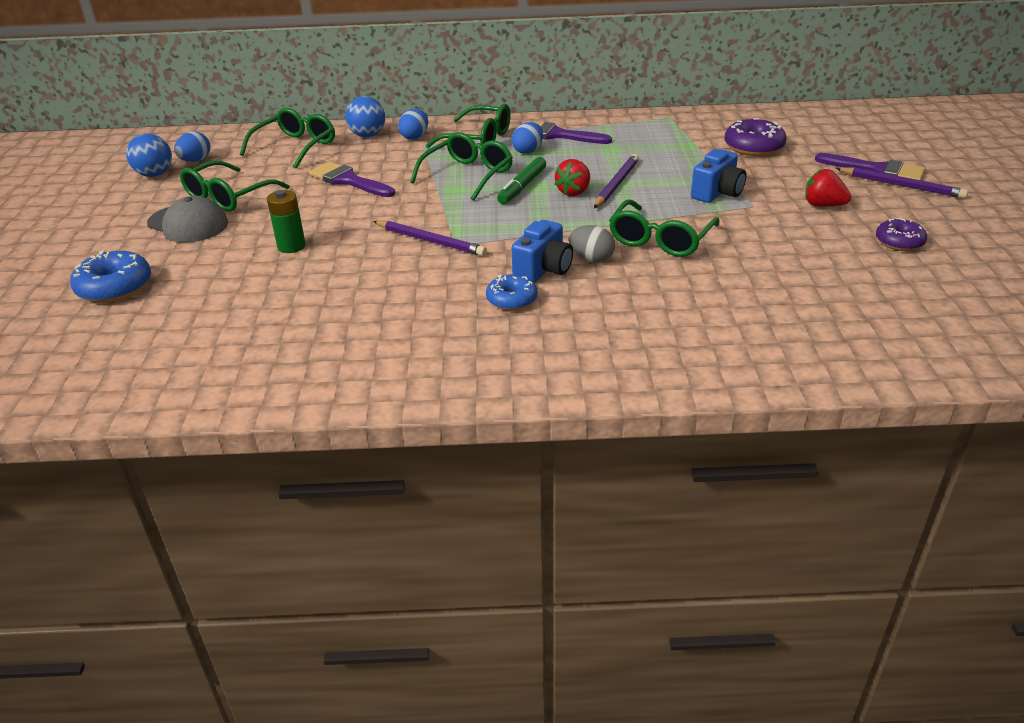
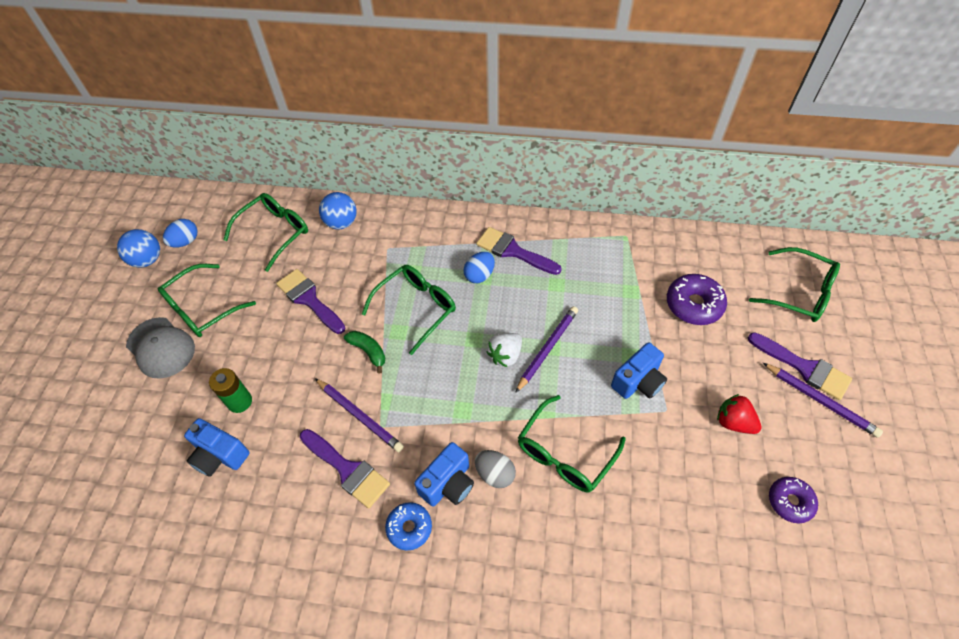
camera: 10 degrees right, 20 degrees up
(115, 287) = (85, 440): blue donut -> none
(280, 280) = (220, 455): none -> blue camera
(415, 137) = (382, 233): blue egg -> none
(425, 204) = (368, 351): none -> green banana
(429, 273) = (347, 469): none -> purple brush
(479, 139) = (439, 246): green glasses -> green glasses (799, 293)
(522, 187) = (460, 338): green marker -> none
(574, 192) = (505, 355): red strawberry -> white strawberry

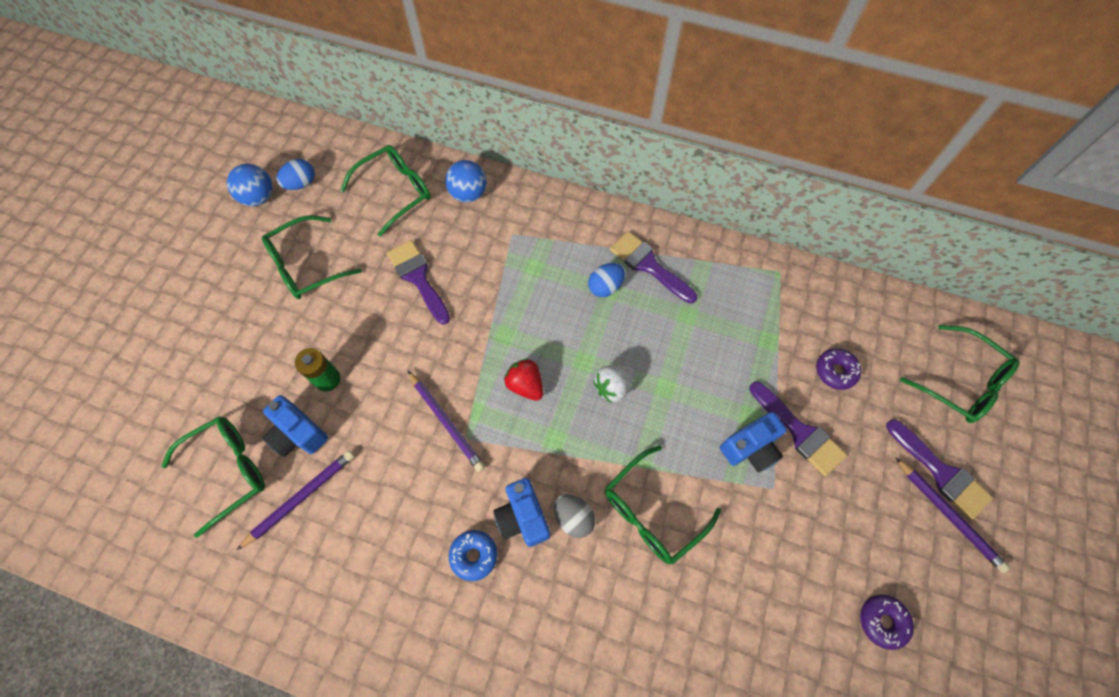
camera: 10 degrees right, 10 degrees up
(161, 348) = (258, 301): grey cap -> none
(347, 469) = (423, 478): purple brush -> purple brush (799, 432)
(368, 351) = (469, 351): green banana -> none
(416, 308) = (529, 312): green glasses -> green glasses (228, 470)
(448, 484) = (523, 517): blue camera -> blue camera turned 105 degrees clockwise
(547, 349) = (660, 389): purple pencil -> purple pencil (300, 498)
(693, 305) = (835, 371): purple donut -> purple donut, size x0.66
(733, 422) = (844, 518): red strawberry -> red strawberry (525, 385)

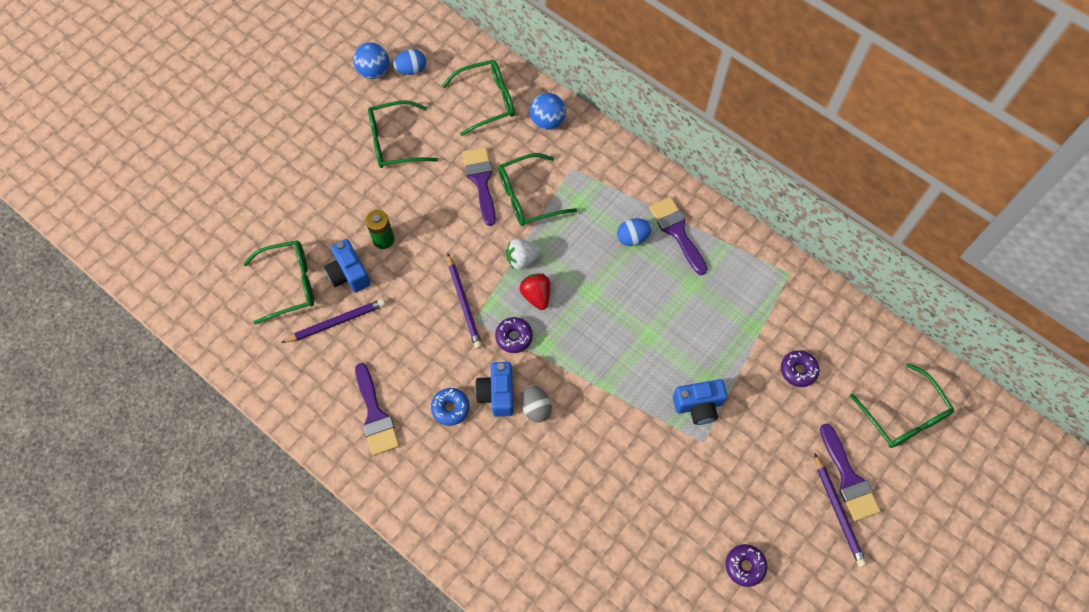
camera: 20 degrees right, 0 degrees up
(517, 442) = (514, 337): none -> purple donut
(613, 387) = (606, 320): white strawberry -> white strawberry (522, 259)
(652, 512) = (598, 425): green glasses -> green glasses (528, 197)
(799, 432) = (745, 407): purple brush -> purple brush (375, 415)

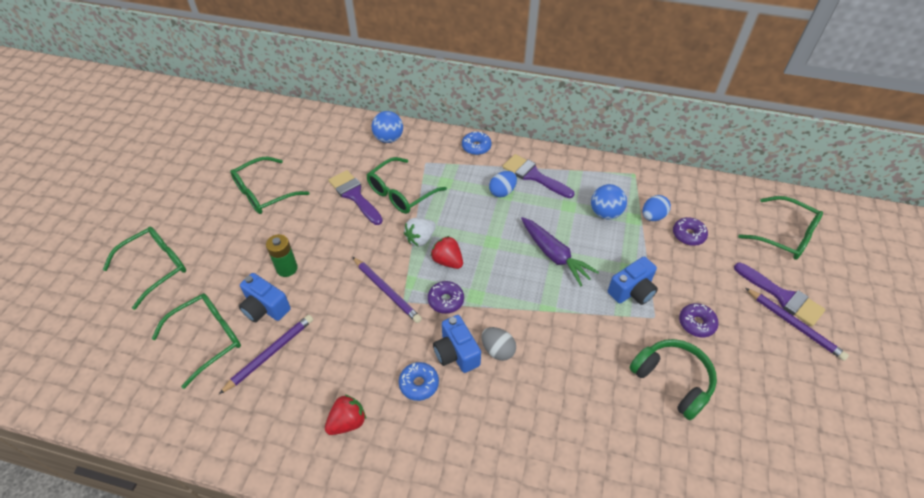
camera: 25 degrees left, 15 degrees down
(374, 71) = (223, 151): blue ball -> blue ball (605, 213)
(375, 415) = (347, 422): purple brush -> red strawberry
(411, 70) = (256, 140): blue egg -> blue egg (653, 216)
(487, 100) = (331, 140): green glasses -> green glasses (156, 267)
(635, 169) = (476, 147): none -> blue donut
(644, 334) = (554, 255): none -> purple carrot
(679, 509) = (672, 380): none -> green headphones
(745, 566) = (757, 404): purple donut -> purple donut (696, 323)

